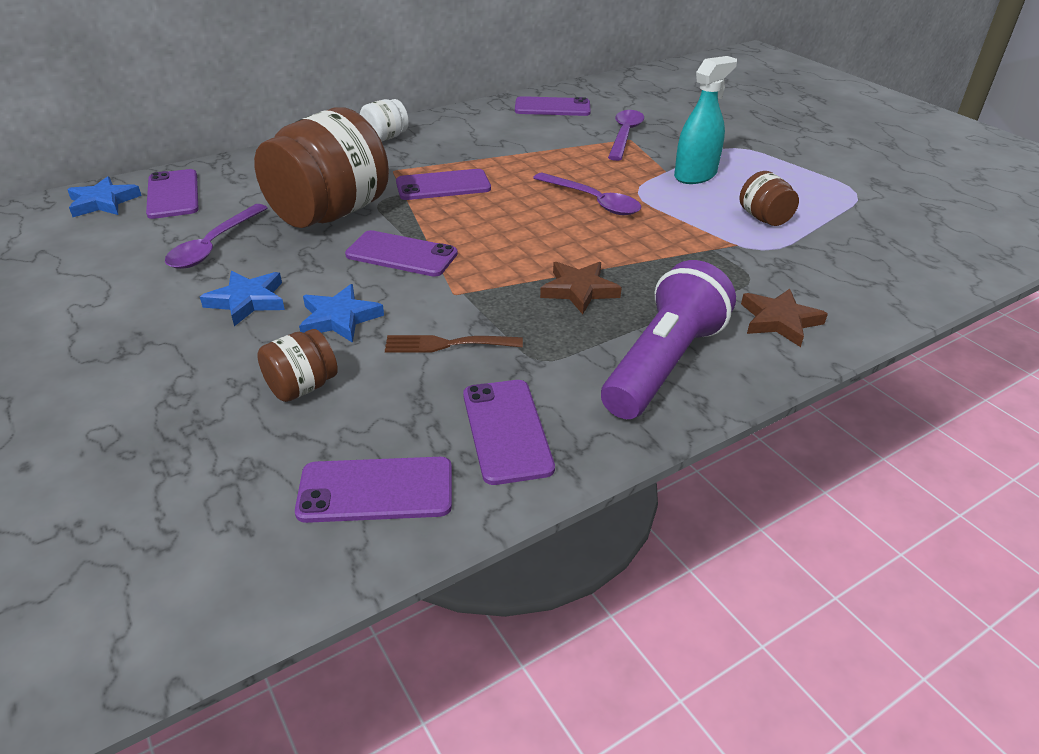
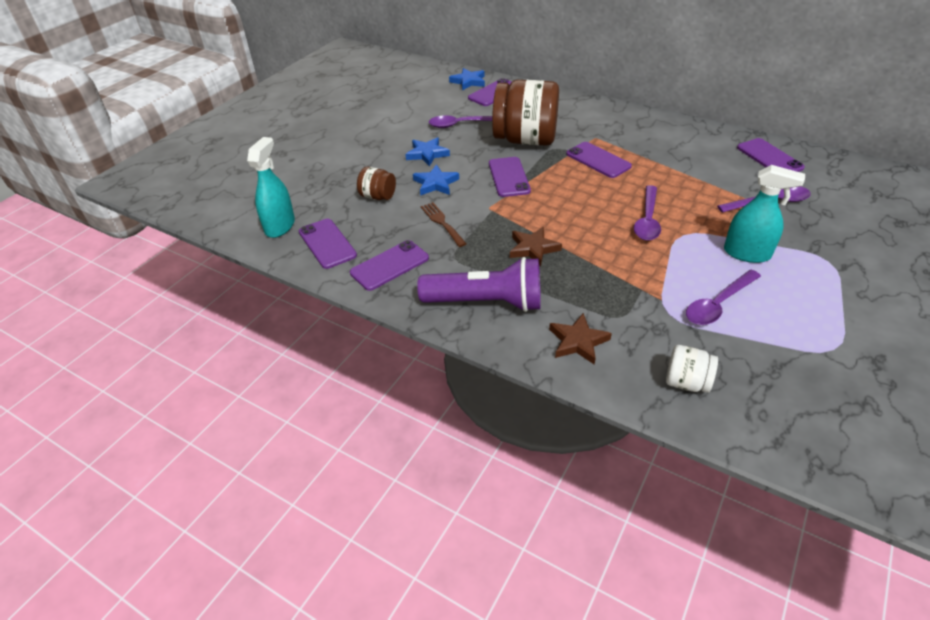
camera: 65 degrees right, 5 degrees up
(247, 546) = (280, 226): none -> turquoise spray bottle
(385, 138) = (631, 119): white jar -> white jar (686, 382)
(764, 218) = (718, 304): brown jar -> purple spoon

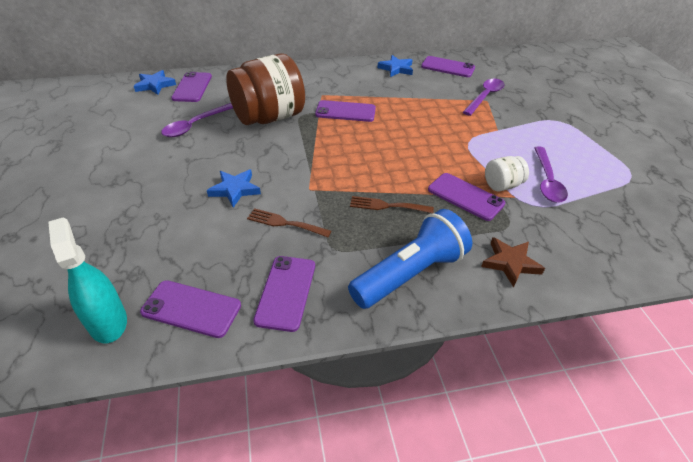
camera: 45 degrees left, 0 degrees up
(378, 196) = (190, 230): brown jar -> none
(427, 154) = (193, 166): blue star -> blue star (396, 69)
(486, 302) = (410, 274): purple flashlight -> blue flashlight
(509, 177) = (294, 154): purple phone -> purple phone (465, 196)
(533, 248) = (387, 206): brown star -> brown fork
(647, 220) = (434, 142): purple spoon -> none
(686, 382) = (602, 249): white jar -> white jar (502, 185)
(747, 253) = (517, 137): turquoise spray bottle -> none

